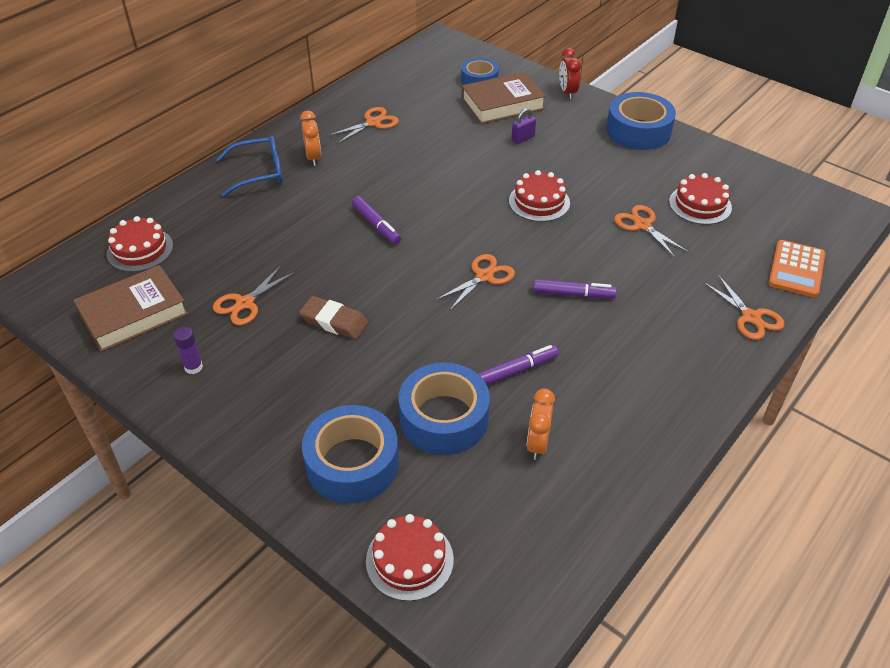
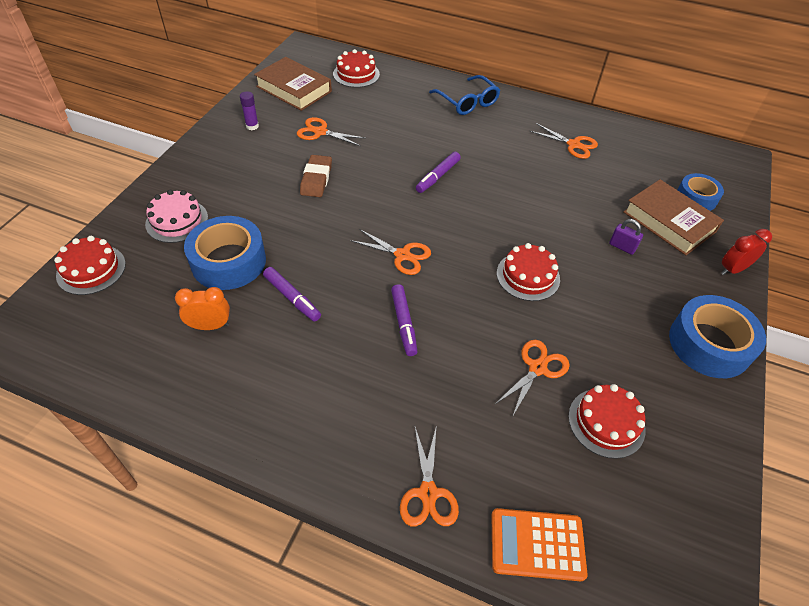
camera: 70 degrees right, 5 degrees up
(313, 157) = (503, 124): orange clock -> none
(352, 463) = (177, 221): blue tape -> pink cake
(751, 317) = (428, 493): orange scissors -> orange scissors turned 45 degrees counterclockwise

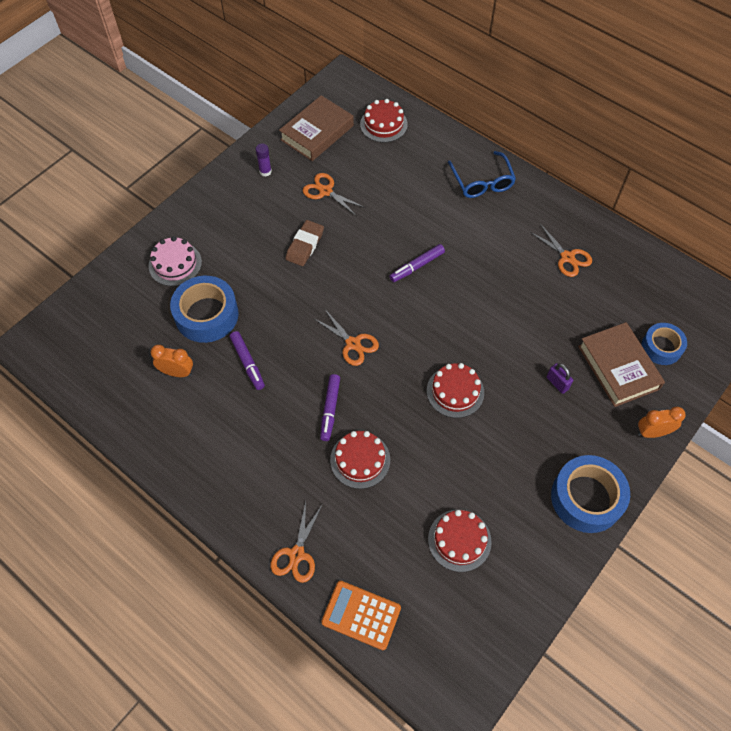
camera: 20 degrees right, 10 degrees up
(91, 269) = (99, 297): red cake -> red cake (360, 460)
(294, 89) = (317, 133): brown book -> brown book turned 75 degrees clockwise
(537, 368) = (424, 479): orange scissors -> none
(732, 269) = (652, 432): red clock -> orange clock

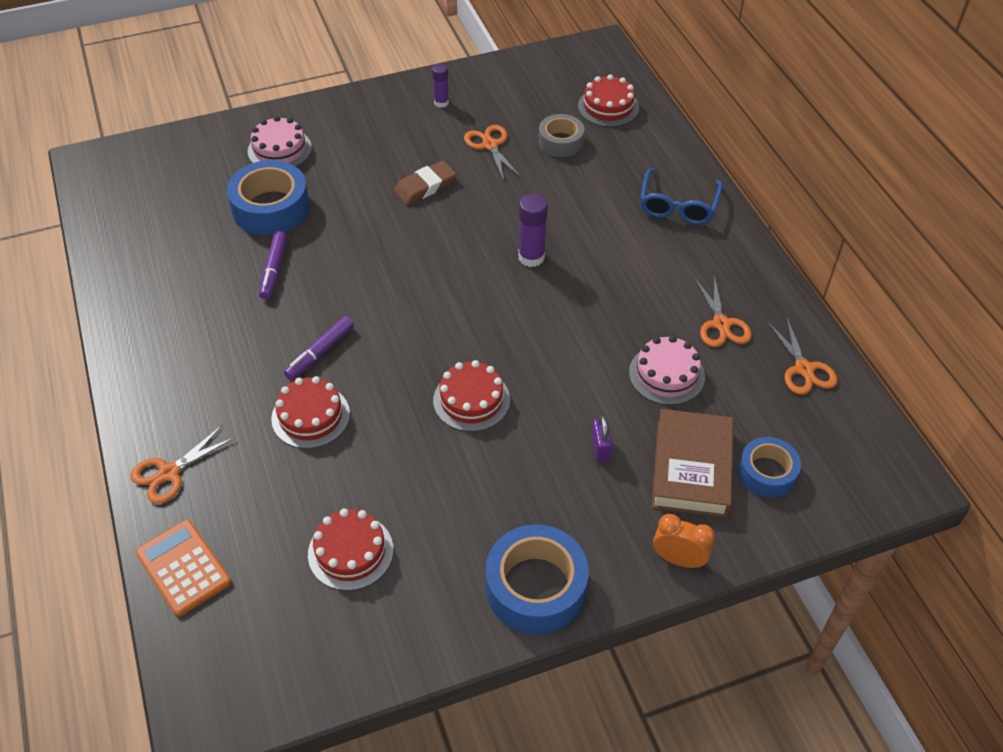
camera: 30 degrees right, 10 degrees down
(177, 372) = (198, 247): orange clock -> none
(317, 133) = (527, 87): brown book -> none
(353, 344) = (398, 301): orange scissors -> orange scissors (804, 369)
(371, 167) = (560, 142): none -> grey tape
(416, 266) = (531, 257): purple marker -> purple glue stick
(560, 310) = (666, 374): none -> pink cake

